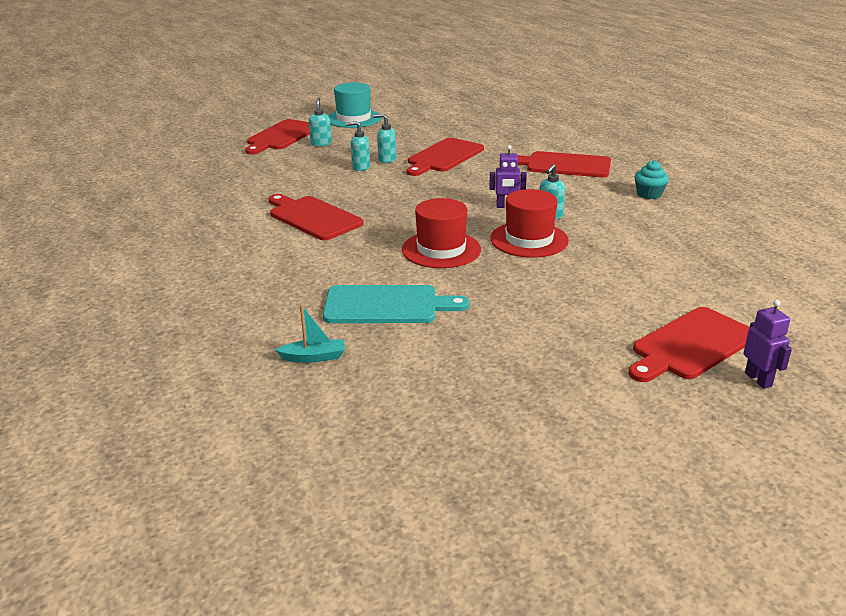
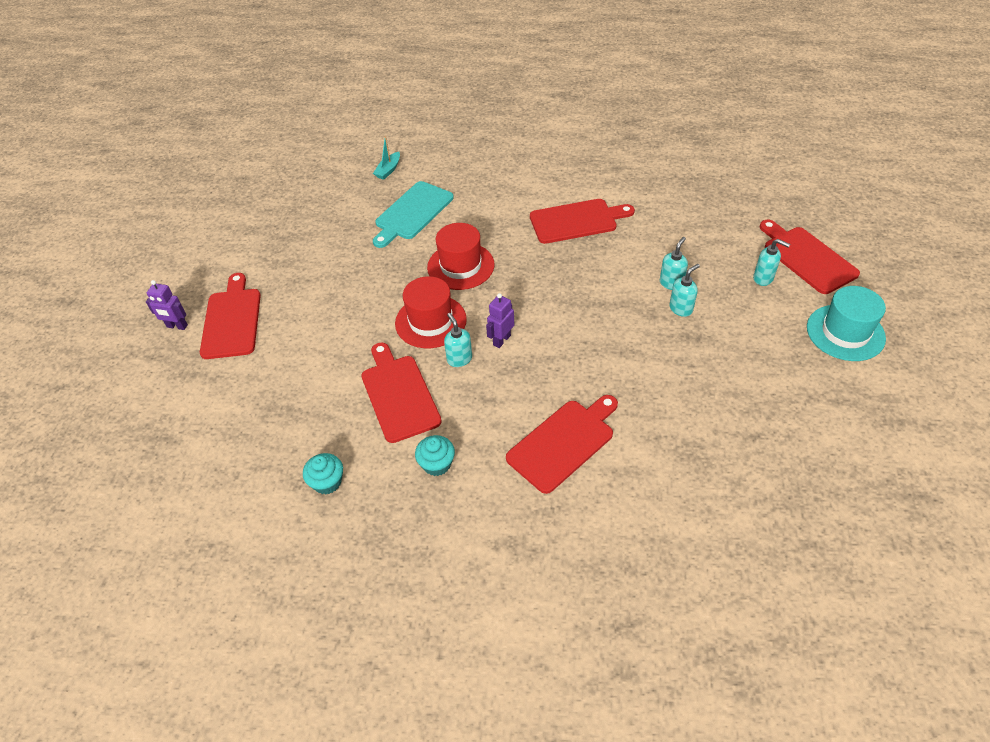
camera: 125 degrees right, 20 degrees up
(444, 157) = (660, 355): red cutting board -> red cutting board (399, 395)
(732, 223) = (327, 482): none -> turquoise cupcake

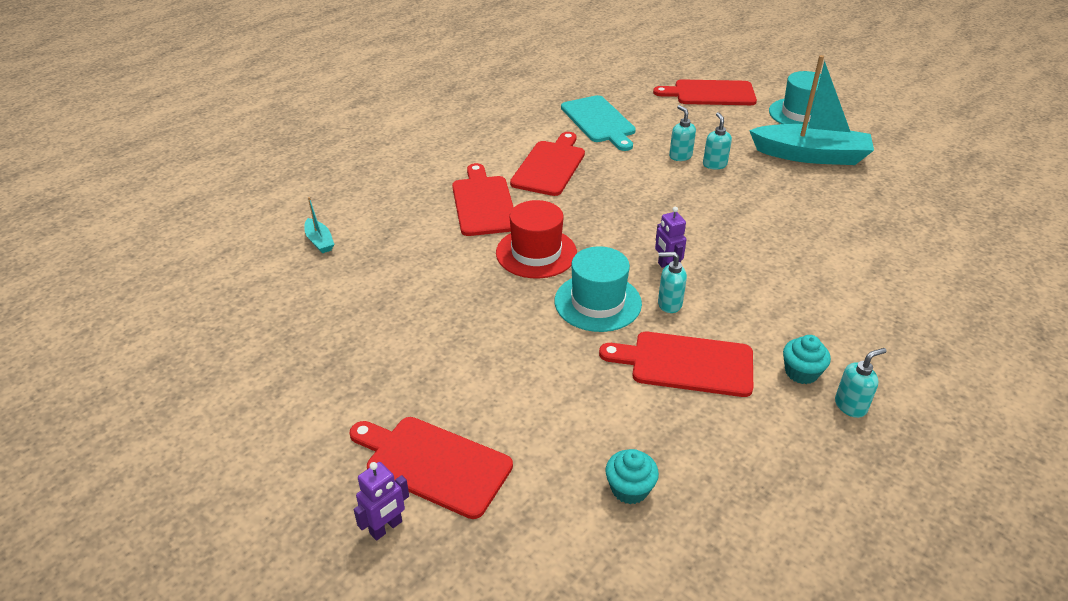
camera: 60 degrees left, 10 degrees down
(327, 482) = (776, 465): turquoise cupcake -> turquoise cupcake (629, 489)
(412, 213) = (414, 252): turquoise cutting board -> turquoise cutting board (599, 121)
(430, 321) = (597, 302): red hat -> turquoise hat
(563, 443) = (825, 285): red cutting board -> red cutting board (483, 203)
(763, 278) = (715, 118): turquoise soap dispenser -> turquoise soap dispenser (850, 406)
(770, 366) = (810, 155): none -> turquoise boat

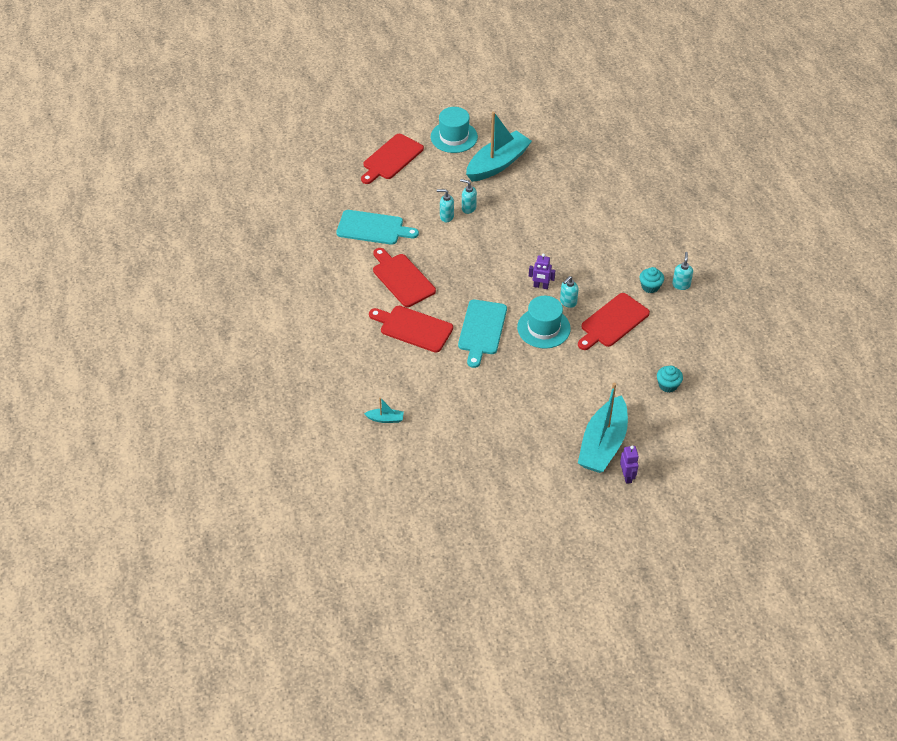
camera: 55 degrees left, 10 degrees up
(433, 464) = (603, 444): red cutting board -> turquoise boat
(536, 253) = (482, 330): red hat -> turquoise cutting board

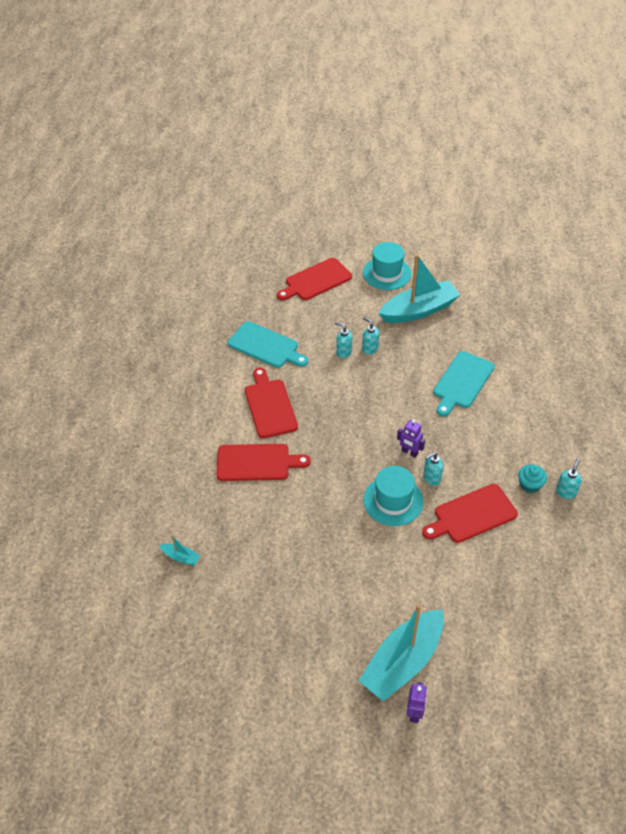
camera: 20 degrees right, 0 degrees up
(413, 328) = (257, 463): red cutting board -> red cutting board turned 135 degrees clockwise
(482, 330) = (326, 484): turquoise cutting board -> turquoise cutting board (462, 382)
(668, 385) = (506, 610): turquoise cupcake -> none

